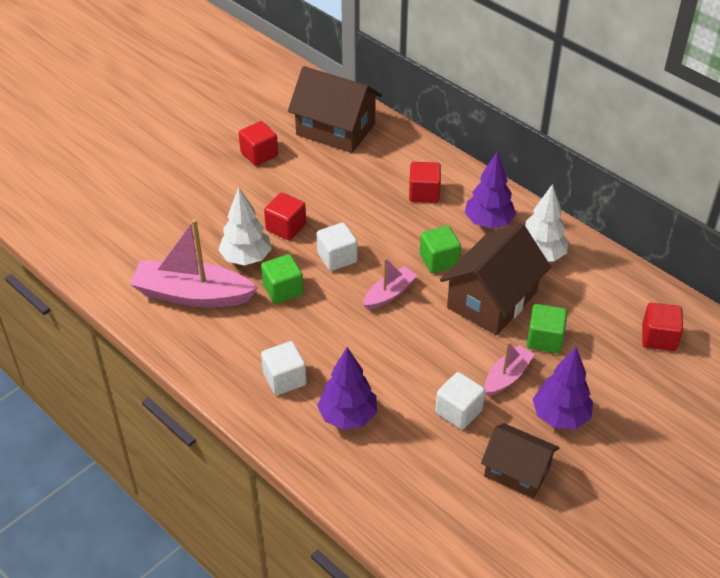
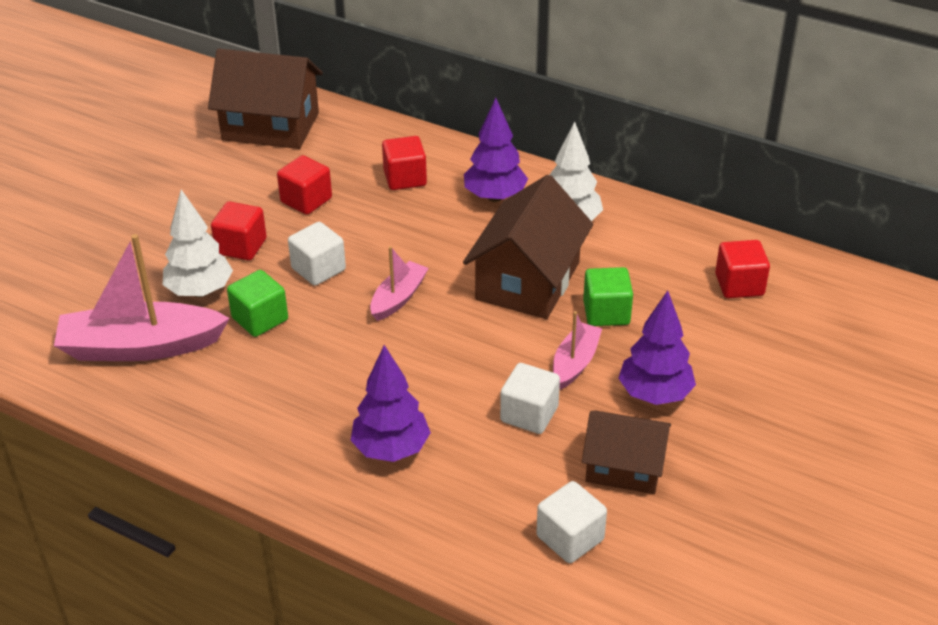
camera: 15 degrees left, 5 degrees down
(259, 154) = (180, 170): red cube -> red cube (306, 200)
(284, 379) = (294, 422): white cube -> white cube (570, 538)
(439, 260) = (448, 249): green cube -> none

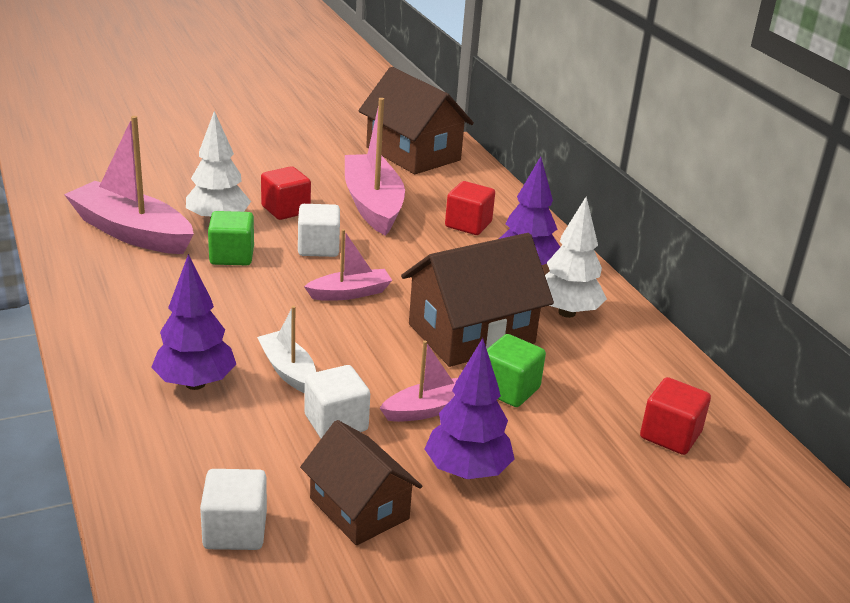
camera: 35 degrees right, 10 degrees down
(306, 200) = (373, 205): red cube -> pink boat
(442, 394) = (288, 370): none -> white boat

